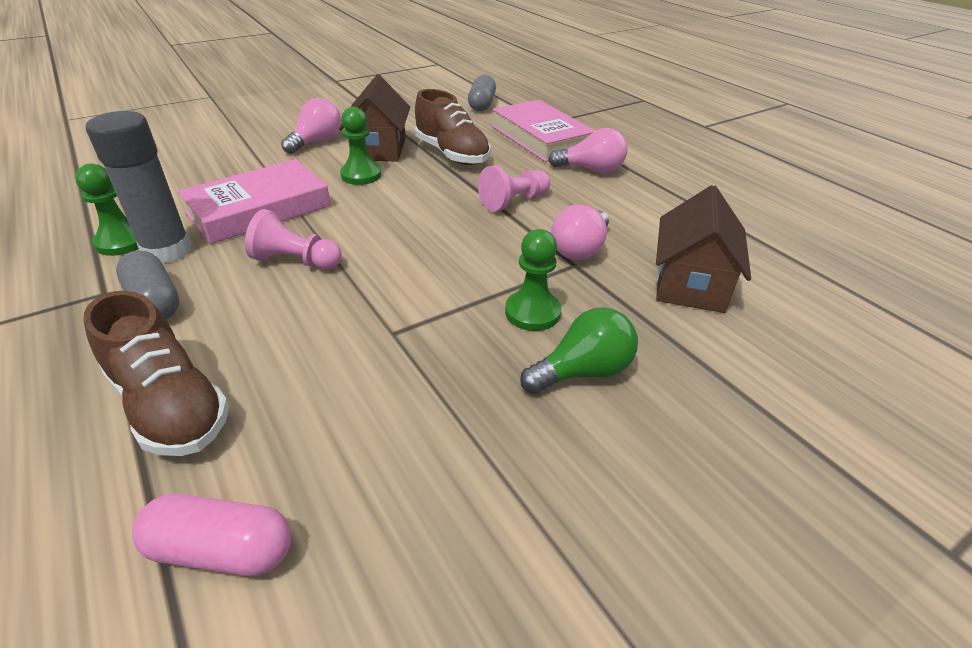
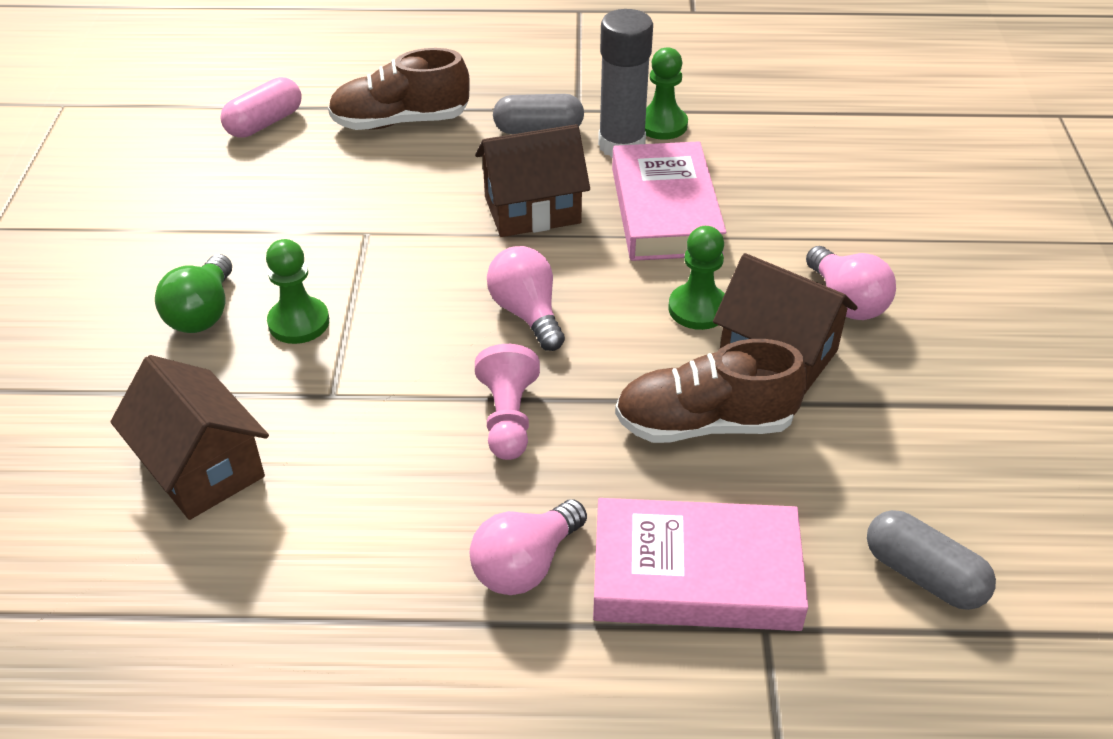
camera: 125 degrees right, 5 degrees up
(296, 261) = (532, 210): pink pawn -> brown house
(580, 249) = (351, 417): pink light bulb -> pink light bulb (527, 313)

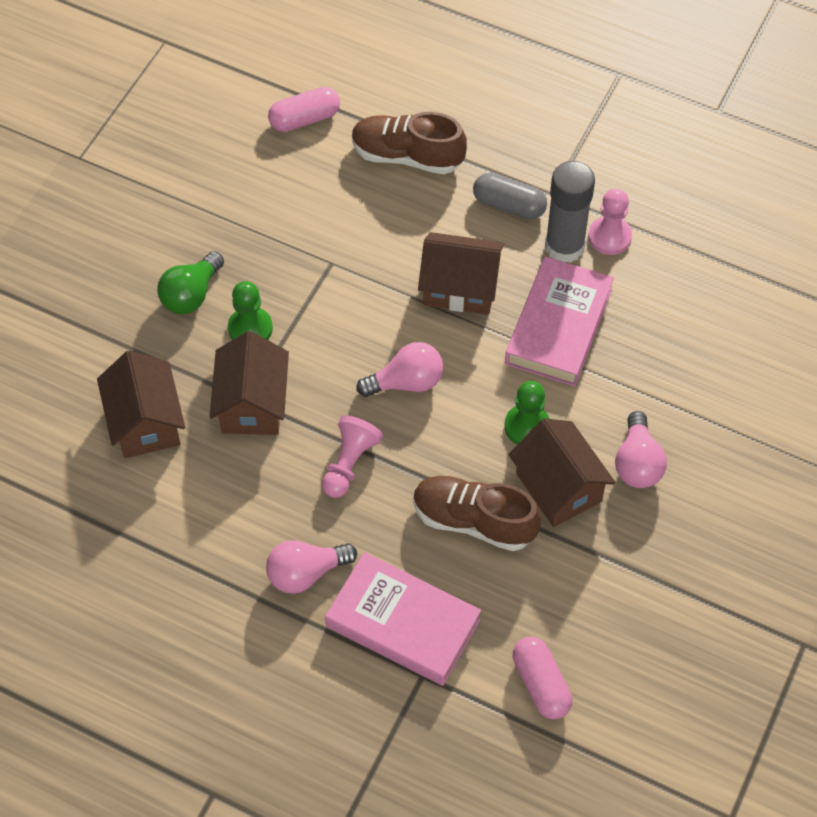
camera: 25 degrees right, 15 degrees up
(343, 398) = (252, 404): none -> brown house
(527, 313) = (406, 382): pink light bulb -> pink light bulb turned 75 degrees clockwise
(662, 125) = (609, 237): green pawn -> pink pawn
(923, 575) = (541, 684): grey capsule -> pink capsule

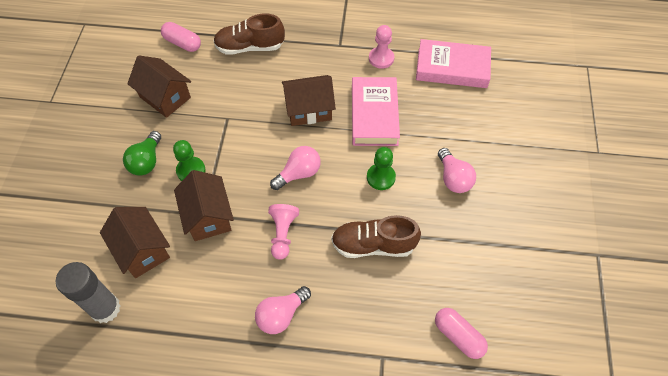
camera: 20 degrees left, 0 degrees up
(305, 119) = (182, 43): pink capsule -> pink capsule turned 75 degrees clockwise
(403, 623) = (356, 326): pink book -> pink book (452, 68)
(509, 205) = (318, 57): grey capsule -> none
(558, 487) = (414, 207): brown house -> brown house (165, 97)
(564, 247) = (358, 70): grey glue stick -> grey glue stick (105, 308)

